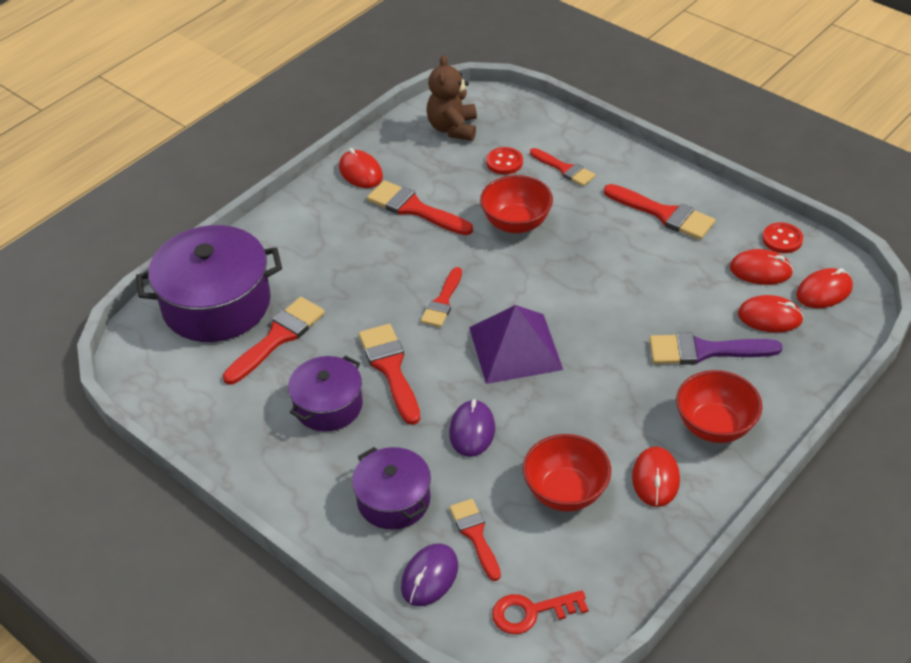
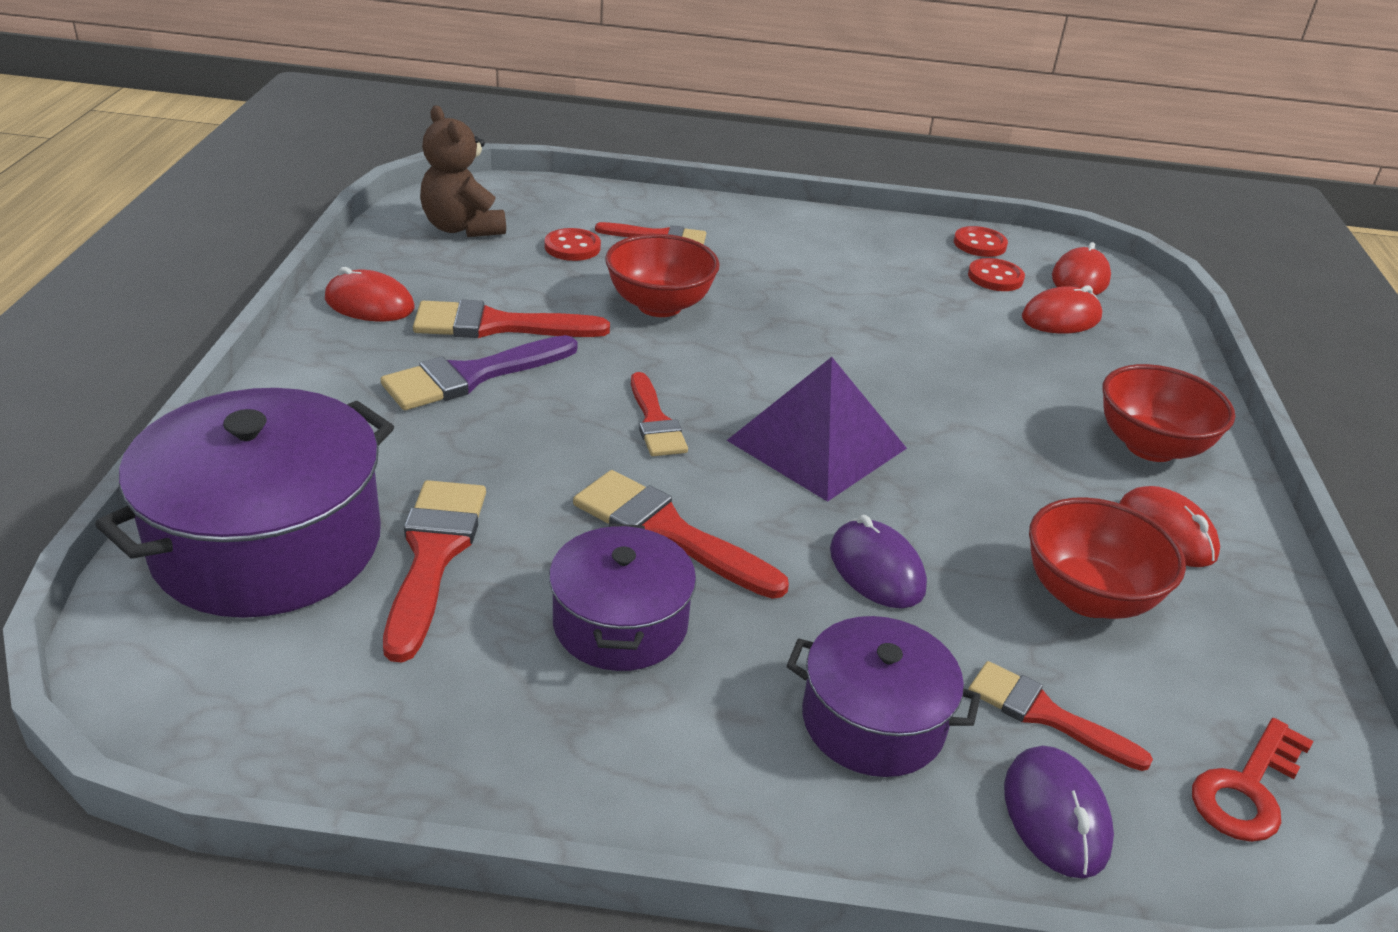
camera: 40 degrees left, 10 degrees down
(664, 214) = (828, 252): red brush -> none
(705, 351) = (1039, 372): purple brush -> purple brush (472, 376)
(760, 270) = (995, 277): red mouse -> red button

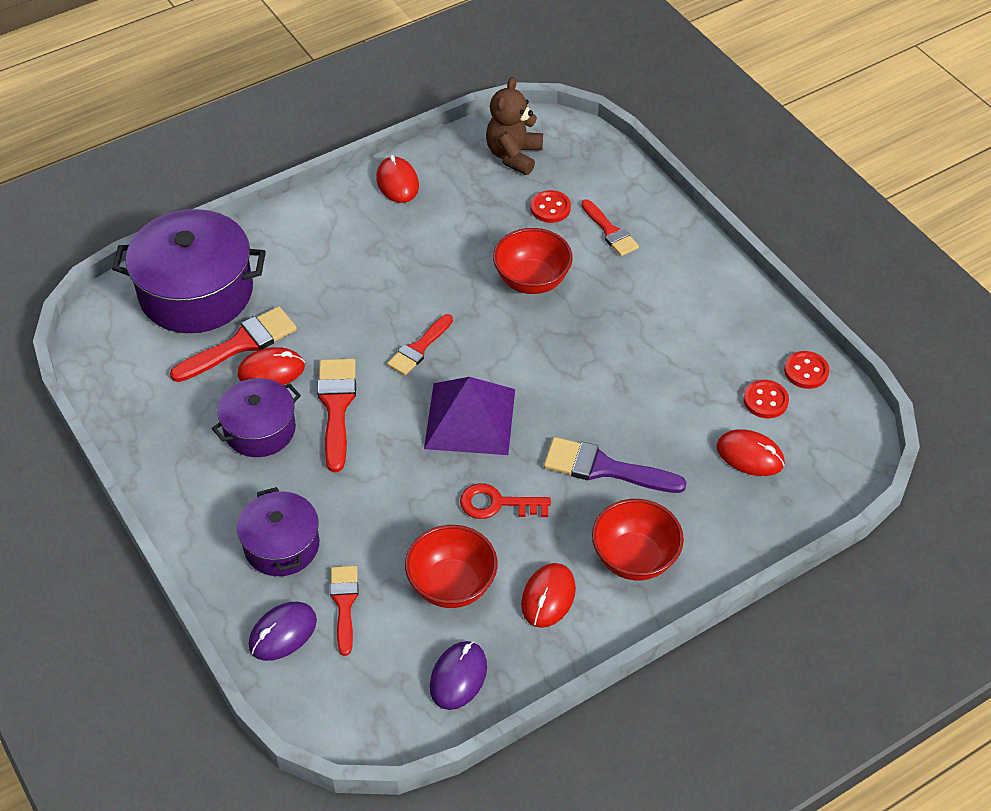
camera: 55 degrees right, 15 degrees up
(472, 376) = (380, 261): purple brush -> purple brush (604, 468)
(497, 325) = (434, 238): red brush -> none
(876, 569) = (388, 495): purple mouse -> purple mouse (458, 677)
(1080, 279) = (822, 442): red mouse -> red mouse (271, 371)
(1247, 789) = (364, 697): red key -> red key (497, 504)

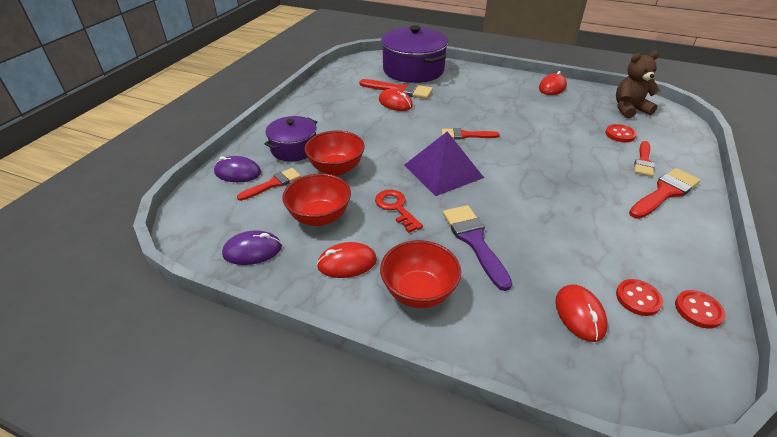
camera: 55 degrees right, 10 degrees down
(260, 429) = (358, 114): purple pot -> none
(336, 407) = (397, 128): red brush -> red brush (665, 193)
(532, 281) = (564, 150): red bowl -> red bowl (336, 168)

